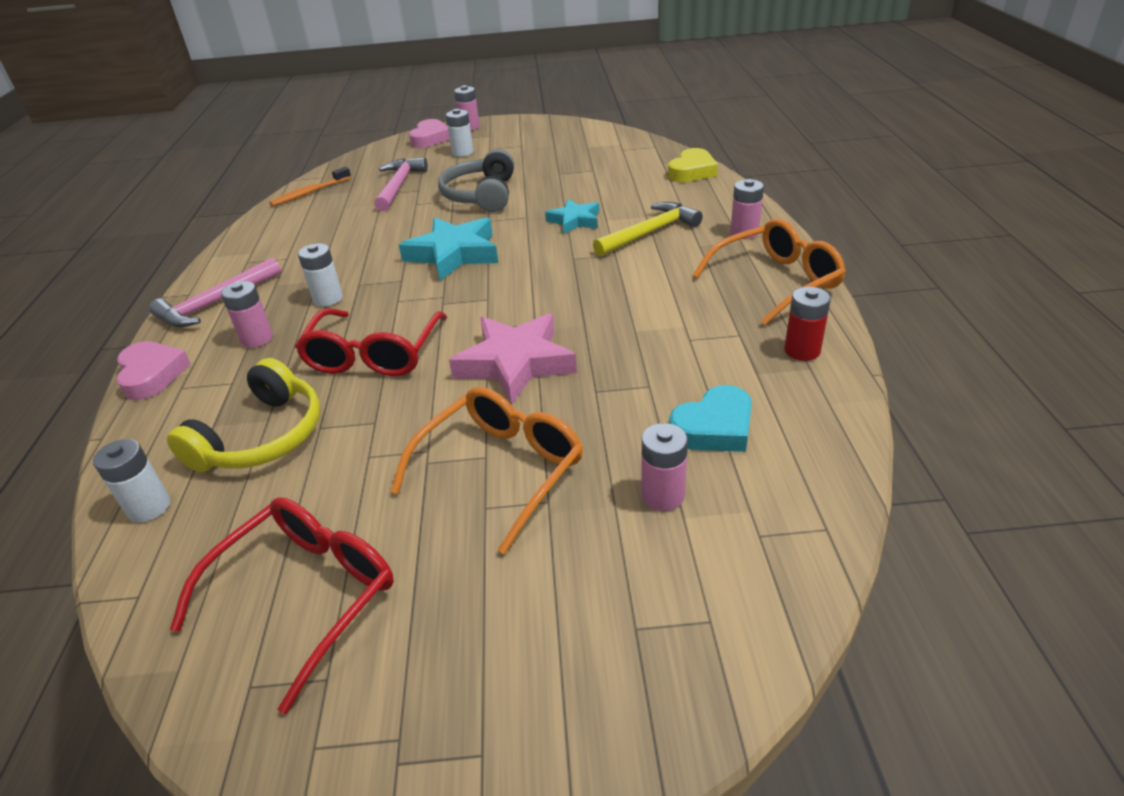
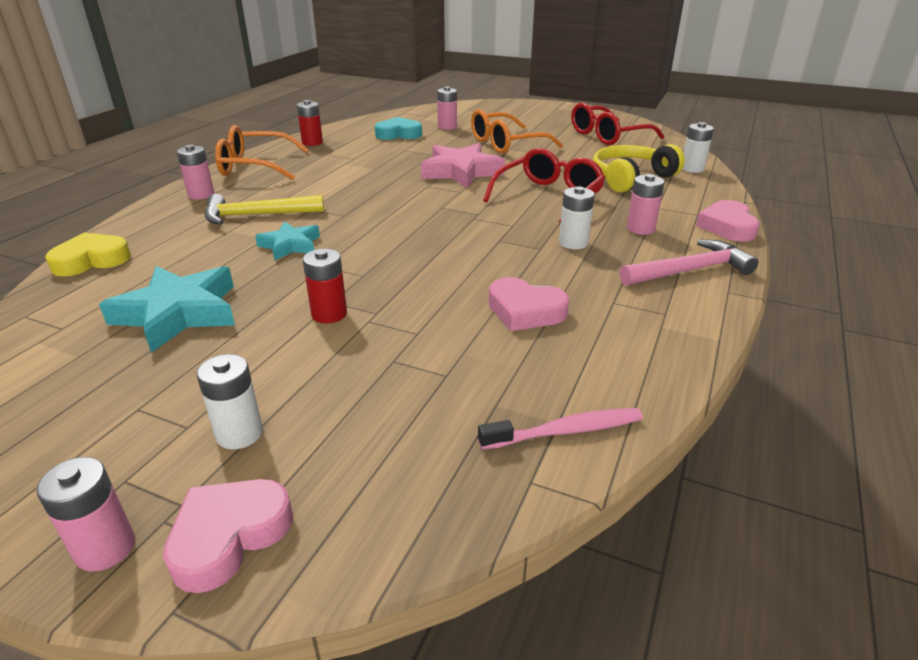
camera: 155 degrees left, 5 degrees down
(310, 193) = (565, 431): orange toothbrush -> pink toothbrush
(351, 233) = (525, 311): none -> pink heart
(399, 186) = (412, 382): pink hammer -> none
(454, 254) = (434, 248): turquoise star -> turquoise star (178, 313)
(481, 195) = (329, 314): grey headphones -> red battery

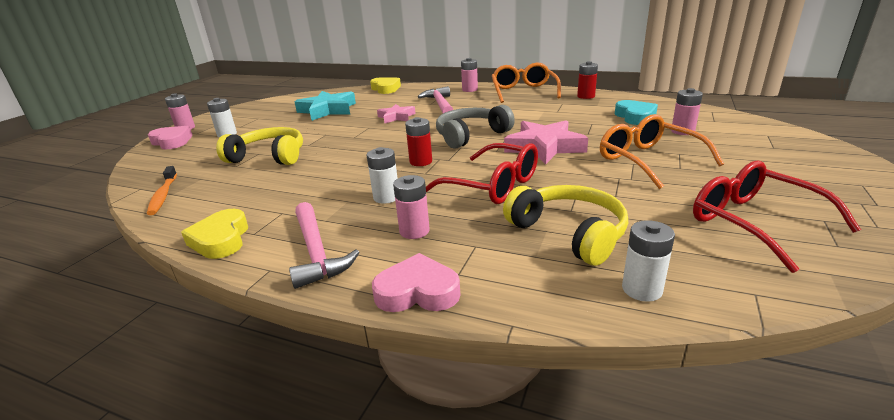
camera: 90 degrees right, 5 degrees down
(257, 215) = (440, 104): yellow hammer -> pink hammer
(290, 245) = (396, 117): turquoise star -> pink star
(329, 314) = (312, 135): red battery -> red battery (421, 162)
(407, 200) = (471, 135): none -> grey headphones
(417, 344) = (269, 157): none -> yellow headphones
(525, 311) = (286, 182): pink heart -> none
(565, 431) = (163, 195): pink toothbrush -> orange toothbrush
(686, 333) = (221, 239): none -> yellow heart

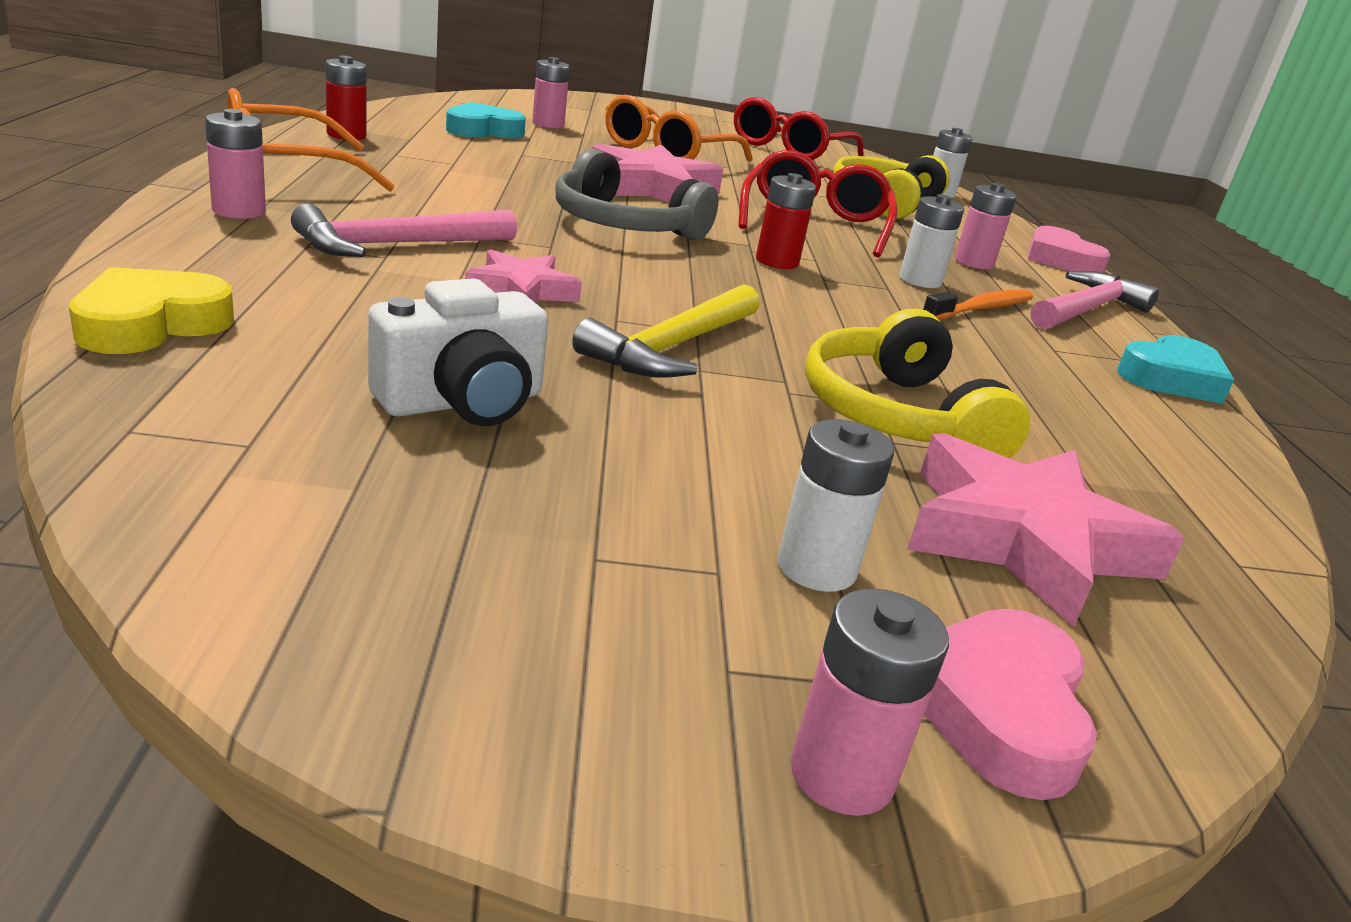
camera: 120 degrees left, 0 degrees up
(163, 195) = (1200, 501): orange toothbrush -> orange toothbrush (981, 309)
(199, 158) = (1022, 539): none -> pink star
(221, 239) = (1171, 379): yellow heart -> turquoise heart
(328, 110) = (463, 402): turquoise star -> white camera
(342, 132) = (672, 347): none -> yellow hammer

